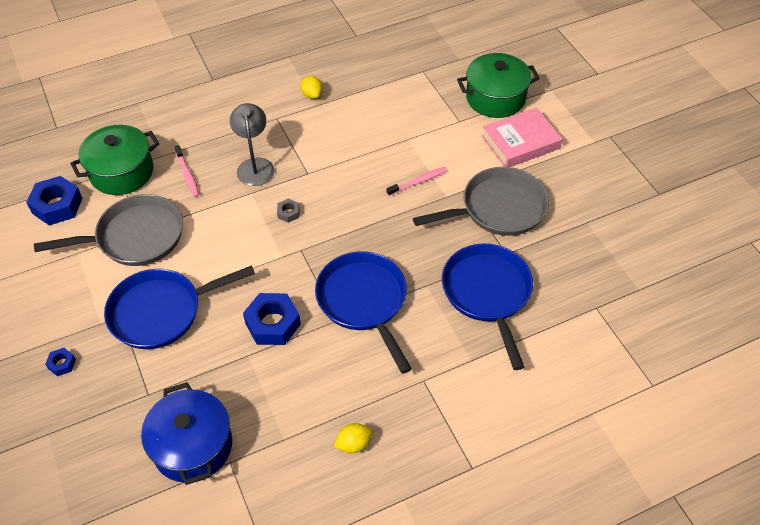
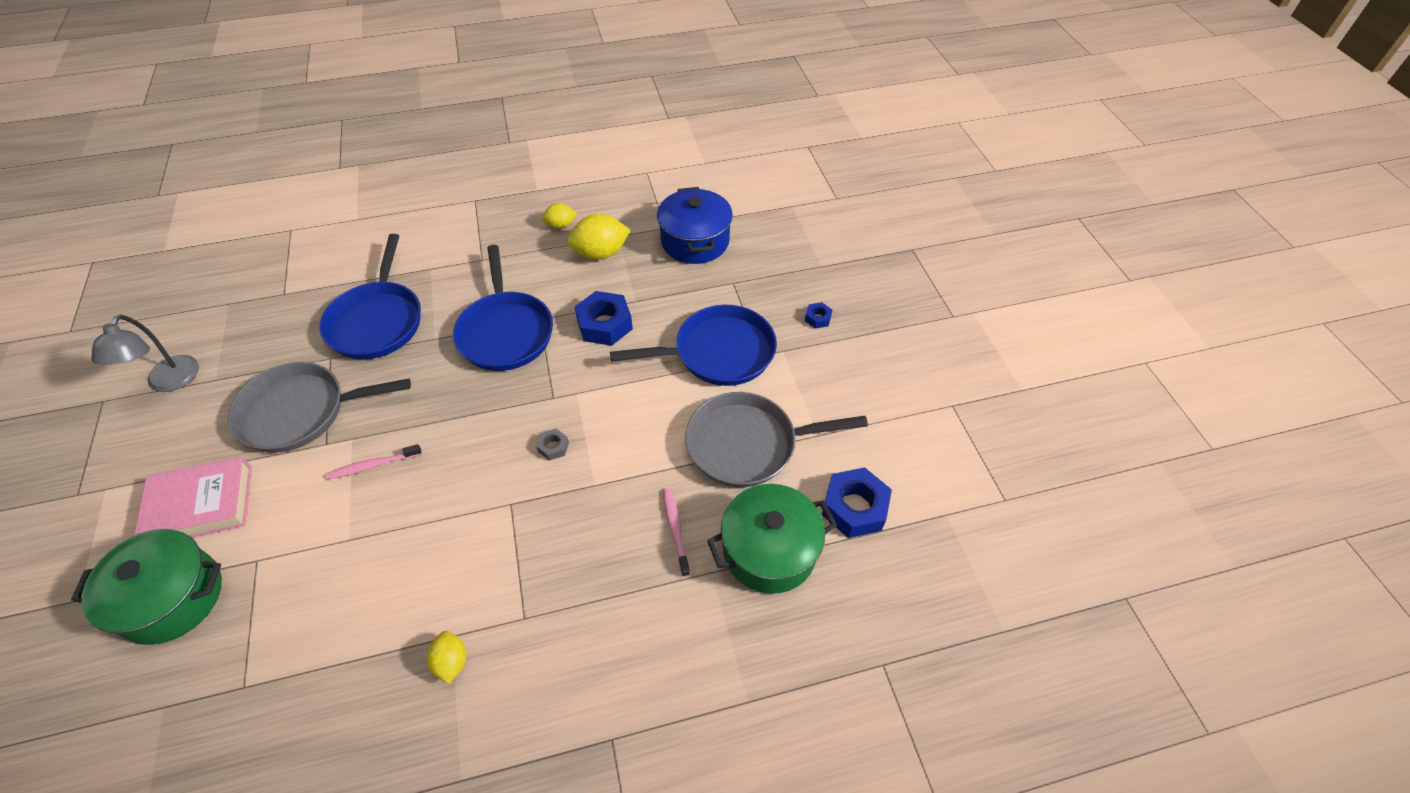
camera: 170 degrees left, 0 degrees up
(255, 165) = (578, 529): grey lamp -> grey lamp (169, 382)
(297, 410) = (600, 253): none -> yellow lemon

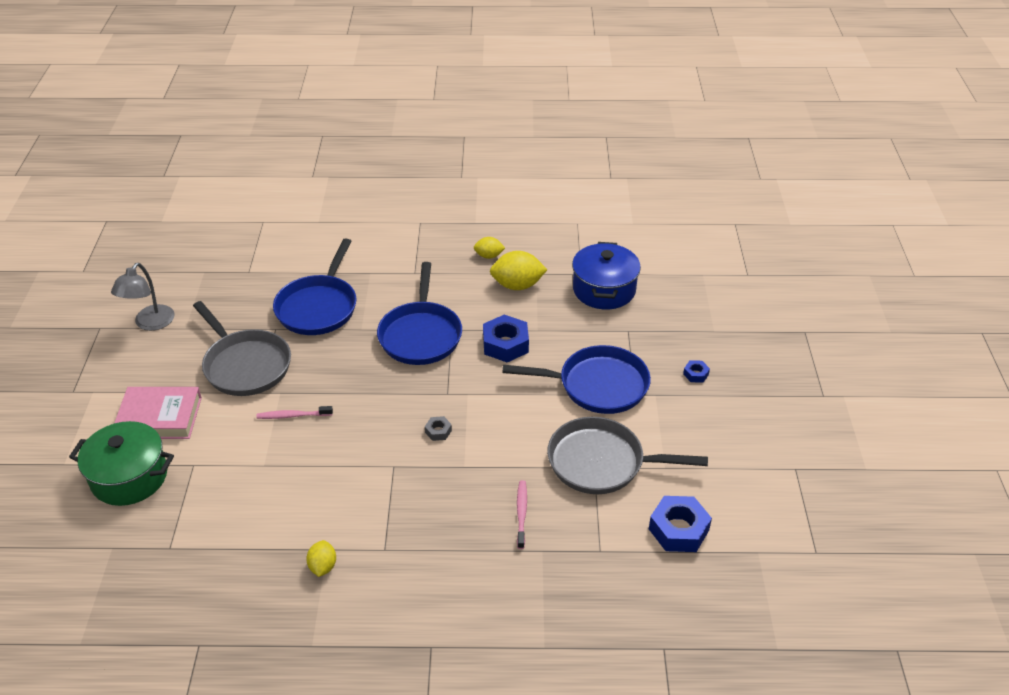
camera: 15 degrees right, 10 degrees down
(301, 412) = (245, 365): grey pan -> grey pan turned 135 degrees counterclockwise
(769, 550) = (595, 545): green pot -> none

